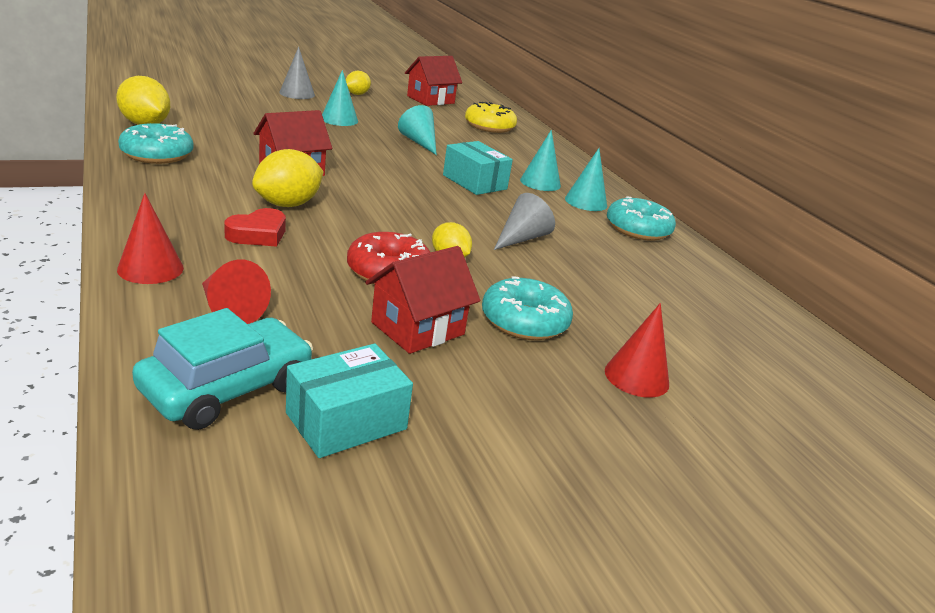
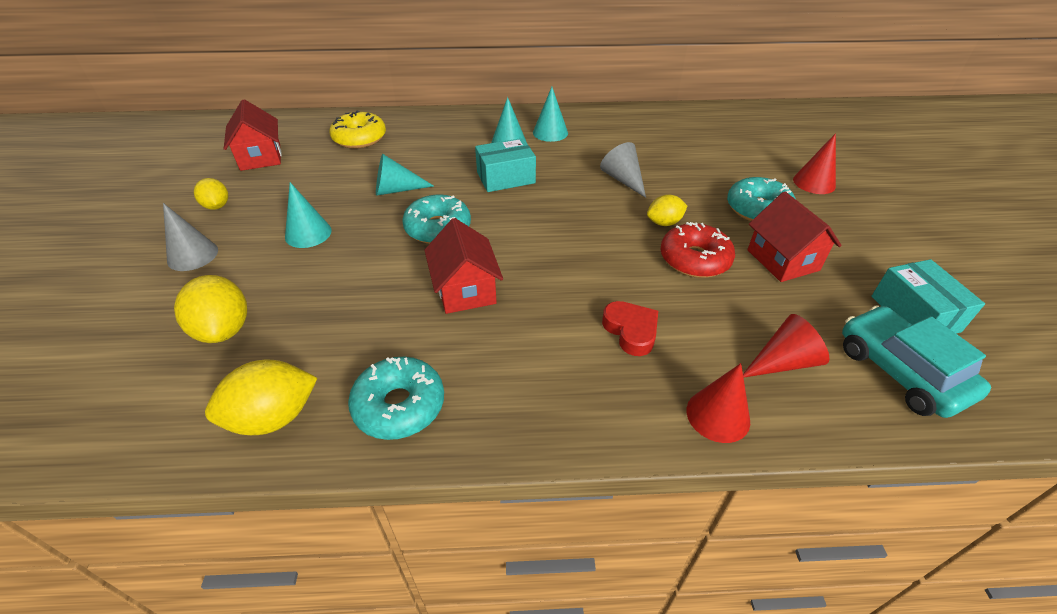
camera: 65 degrees left, 15 degrees up
(288, 204) = (558, 303): yellow lemon -> yellow lemon (224, 329)
(638, 229) = (601, 124): turquoise donut -> turquoise donut (438, 228)

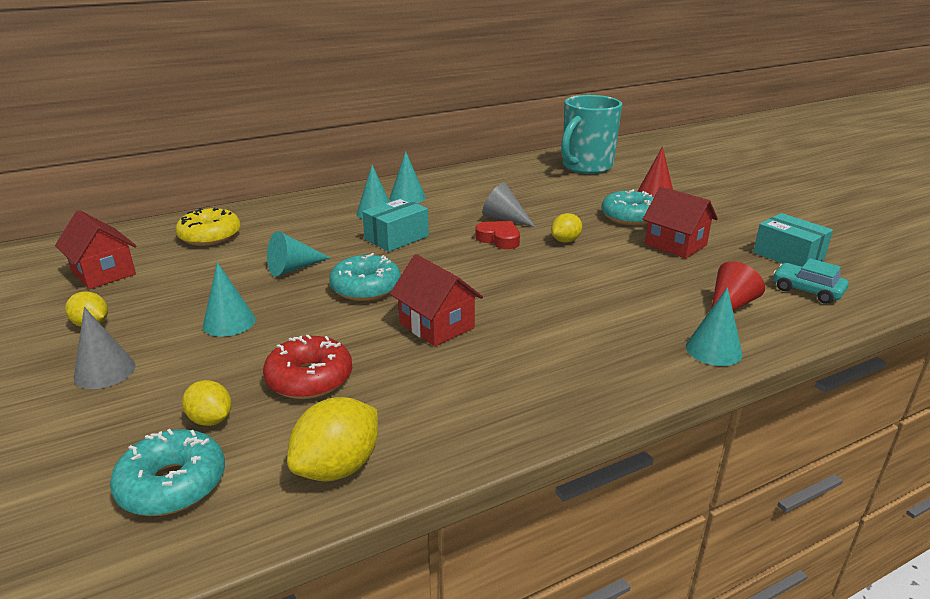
camera: 25 degrees left, 15 degrees down
(224, 329) = (211, 419): yellow lemon -> yellow lemon, size x0.62
(399, 405) = (454, 421): turquoise donut -> turquoise donut (172, 484)
(631, 331) = (604, 316): red heart -> red heart (499, 239)
(694, 259) = (611, 259): red donut -> red donut (309, 378)
(718, 415) = (713, 350): red cone -> turquoise cone
(758, 132) = (586, 167): none -> turquoise mug
(900, 371) = (807, 290): turquoise car -> turquoise car, size x0.65

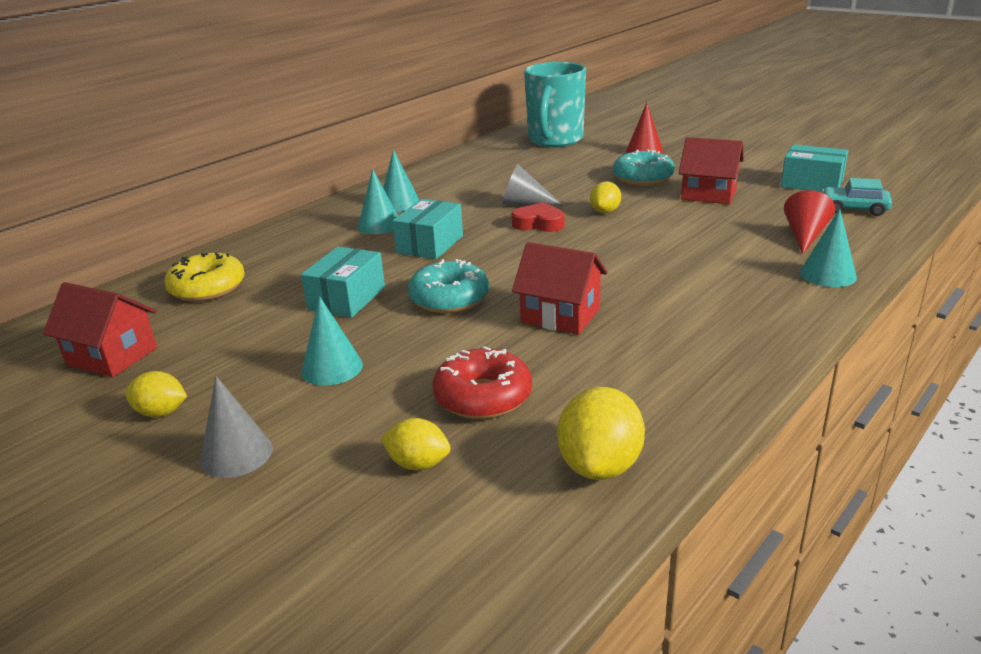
camera: 20 degrees left, 0 degrees up
(172, 484) = (445, 535): turquoise donut -> none
(293, 268) = (347, 298): turquoise cone -> turquoise box

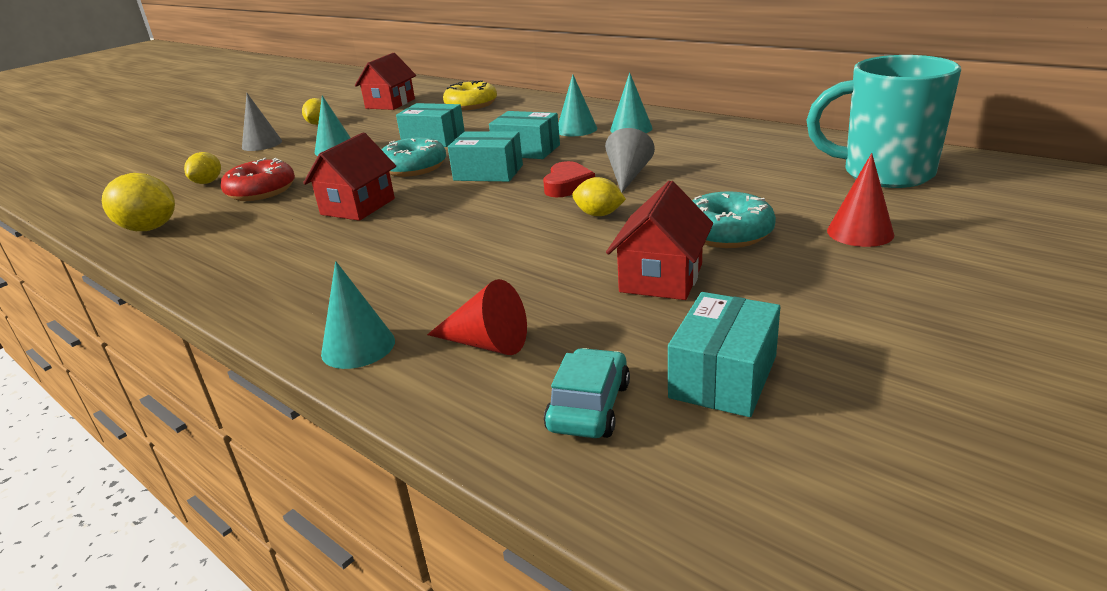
camera: 90 degrees right, 0 degrees up
(488, 258) = (488, 173): none -> turquoise box

